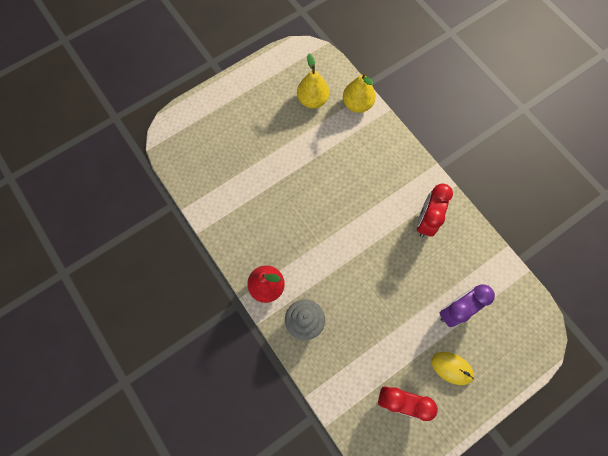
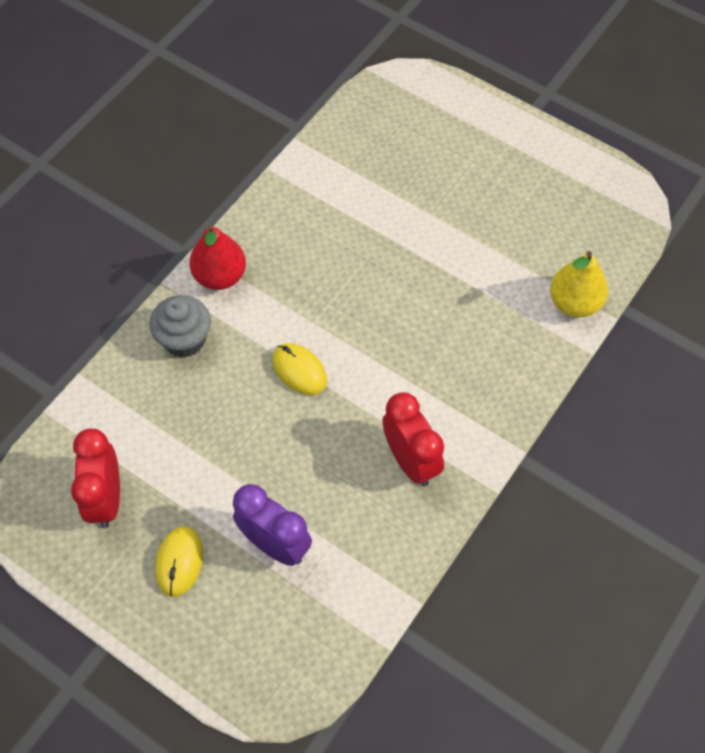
camera: 70 degrees right, 10 degrees down
(312, 100) = (549, 239): yellow pear -> none
(349, 261) = (299, 370): none -> yellow mouse
(426, 221) = (411, 461): red clock -> red clock turned 60 degrees clockwise

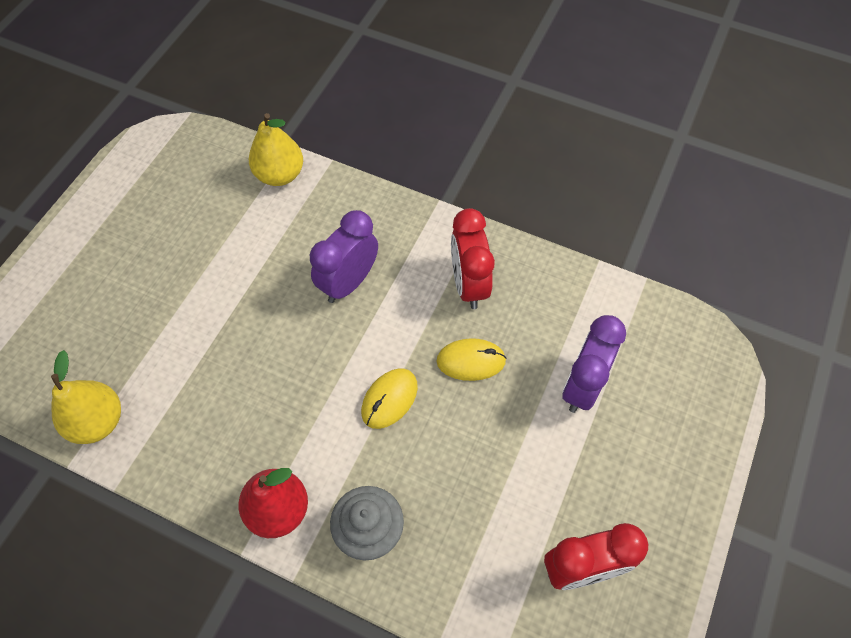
camera: 100 degrees left, 0 degrees up
(179, 562) = (627, 472): yellow mouse -> yellow mouse (471, 361)
(327, 156) = (98, 421): none -> yellow pear
(411, 461) = (469, 284): red clock -> red clock turned 60 degrees counterclockwise
(431, 351) = (348, 282): none -> purple clock

